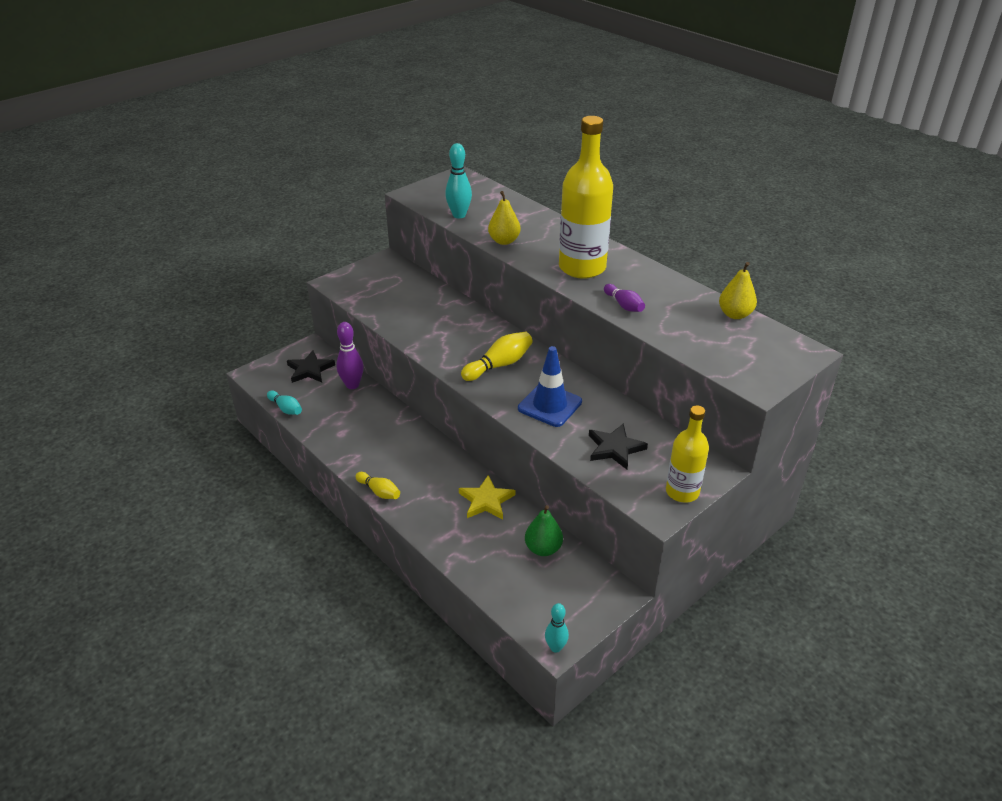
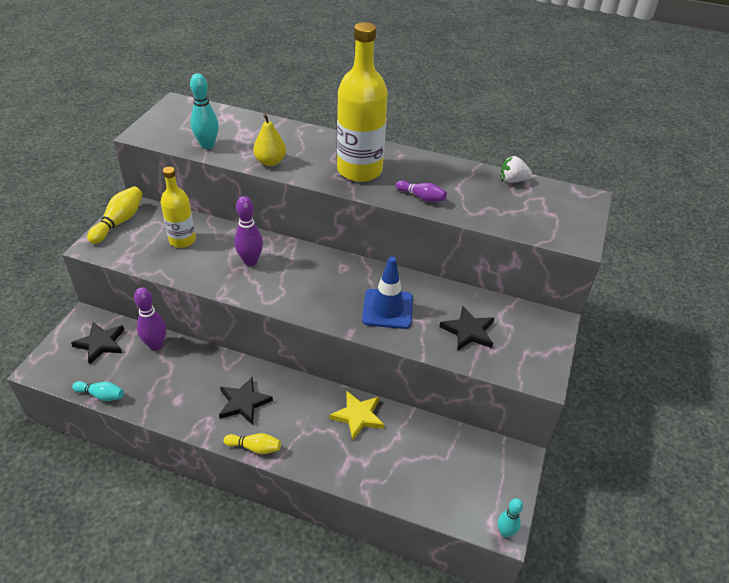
camera: 30 degrees left, 5 degrees up
(394, 454) = (244, 402): none -> black star
(454, 330) = (250, 261): none -> purple bowling pin
(499, 365) = (316, 284): yellow bowling pin -> yellow bowling pin (119, 222)
(543, 548) = (435, 442): green pear -> none
(682, 492) = (546, 352): yellow bottle -> yellow bottle (182, 240)
(735, 314) = (512, 180): yellow pear -> white strawberry

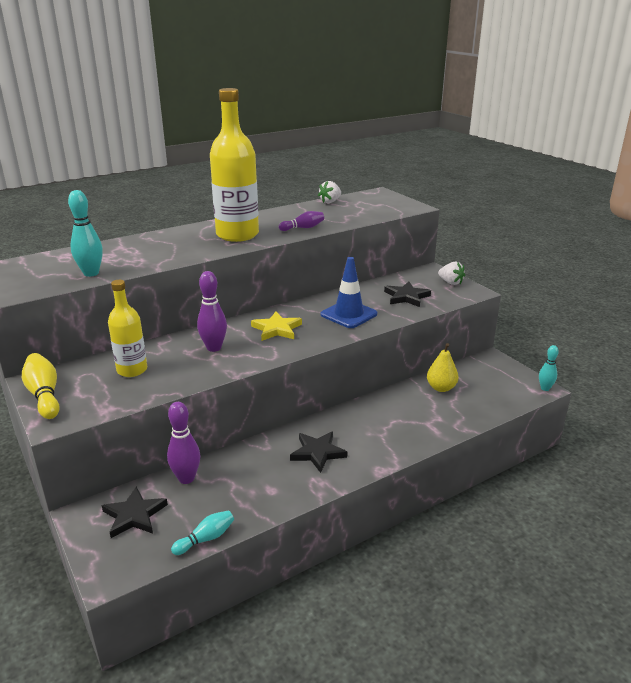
camera: 50 degrees left, 15 degrees down
(254, 447) = (372, 465): yellow bowling pin -> none
(270, 162) = (165, 258): yellow pear -> yellow pear (441, 388)
(358, 416) = (393, 403): yellow star -> yellow star (277, 329)
(542, 350) = (450, 282): none -> white strawberry

